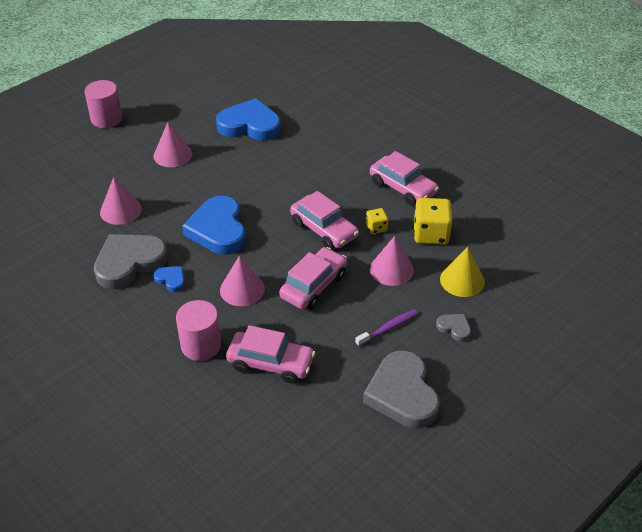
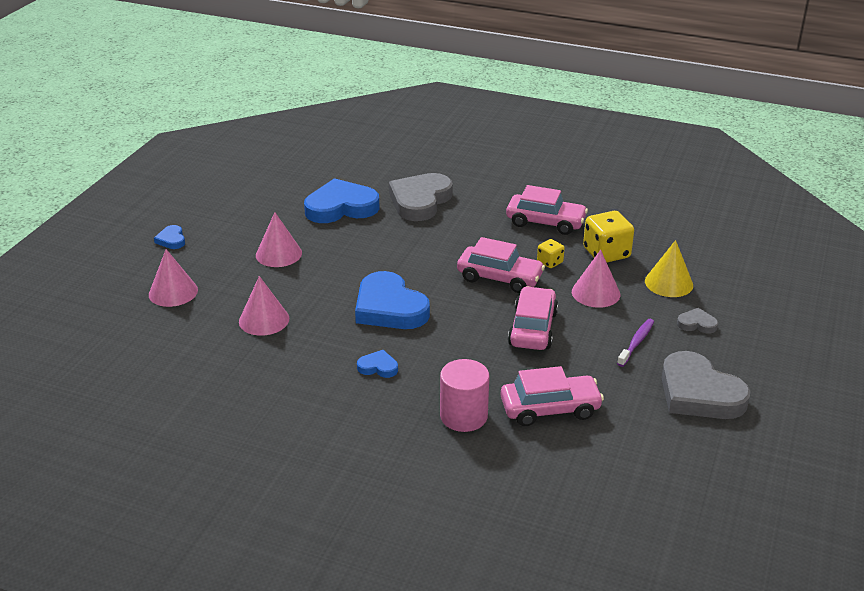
camera: 25 degrees left, 10 degrees down
(106, 119) = (171, 240): pink cylinder -> blue heart
(129, 263) = (317, 365): grey heart -> grey heart (420, 201)
(242, 289) = (462, 353): pink cone -> pink cone (173, 292)

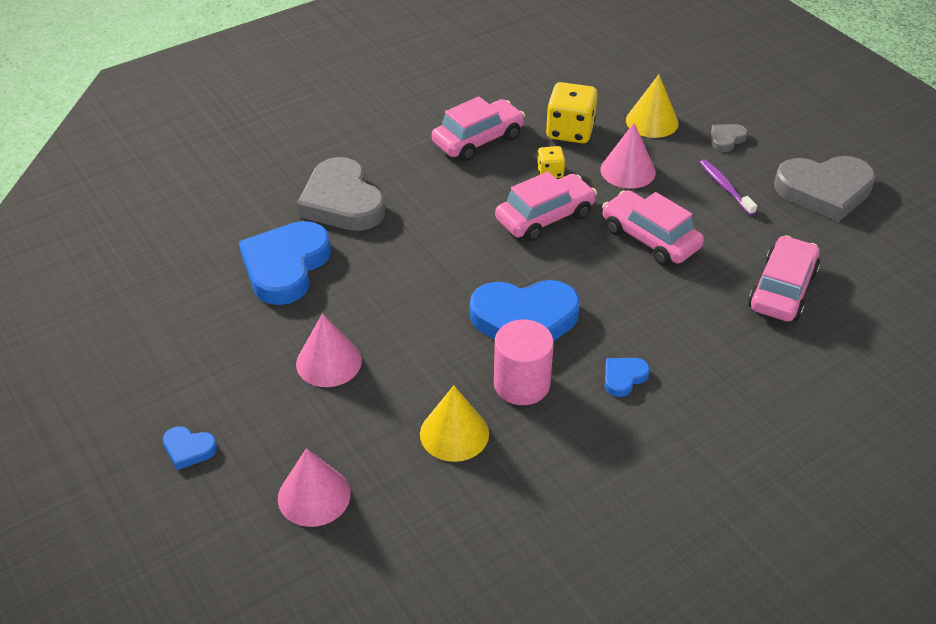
camera: 55 degrees left, 10 degrees up
(264, 320) = (454, 433): pink cone -> yellow cone
(463, 416) = (752, 353): pink cylinder -> pink cylinder (521, 384)

